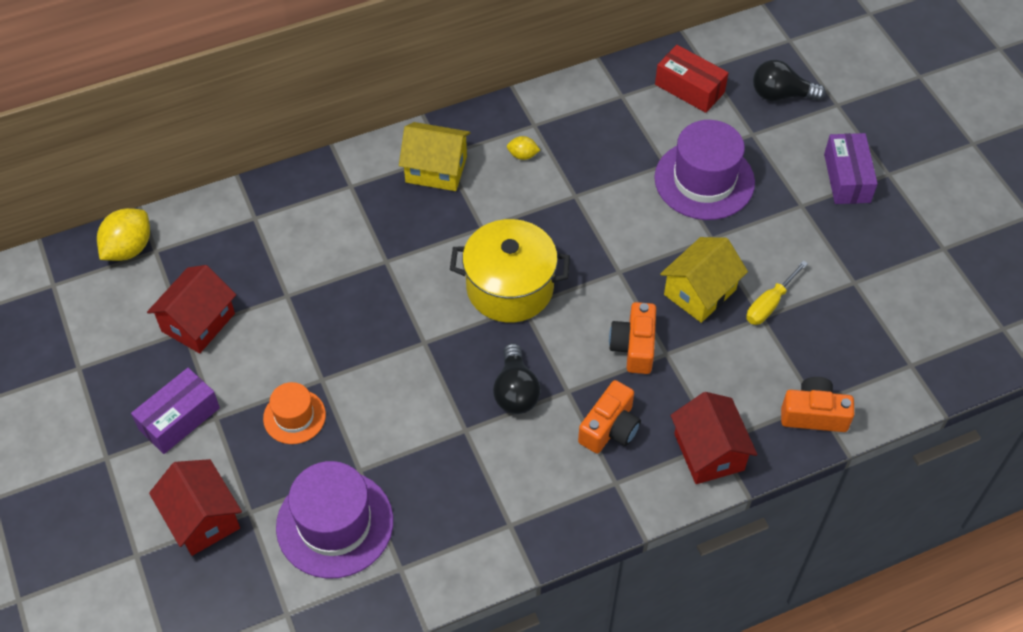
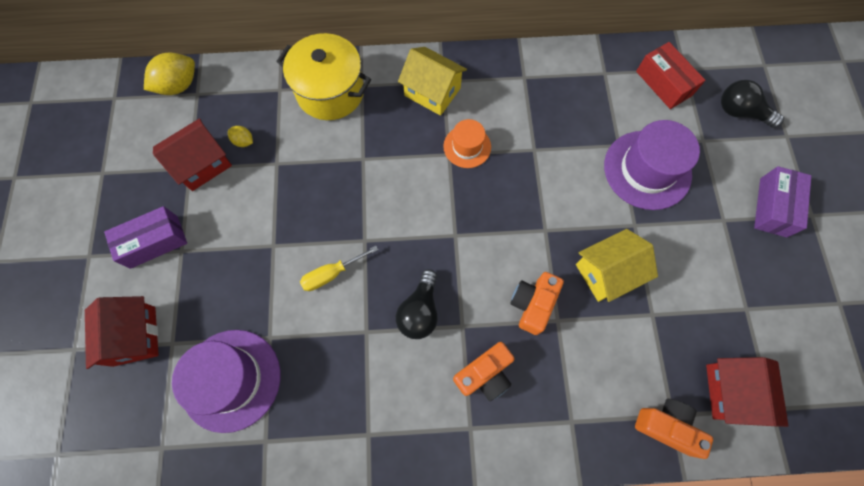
camera: 20 degrees right, 15 degrees up
(294, 416) = (239, 271): orange hat -> orange hat (467, 146)
(510, 287) = (451, 215): yellow pot -> yellow pot (330, 92)
(523, 155) = (505, 101): yellow lemon -> yellow lemon (244, 141)
(709, 452) = (561, 428): red house -> red house (732, 392)
(770, 304) = (664, 304): yellow screwdriver -> yellow screwdriver (332, 273)

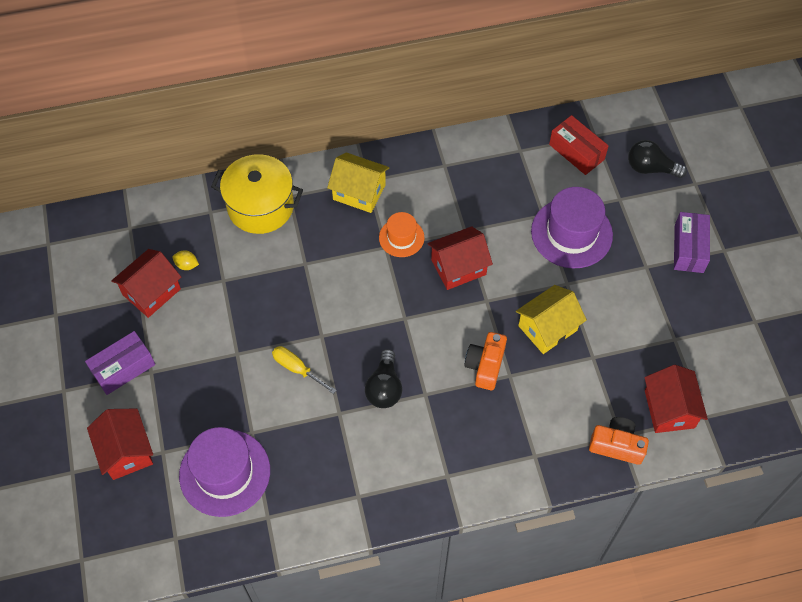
camera: 10 degrees left, 10 degrees down
(178, 86) = (110, 223): yellow lemon -> none
(332, 273) = (297, 369): yellow screwdriver -> yellow screwdriver turned 75 degrees clockwise
(484, 374) = (452, 430): orange camera -> none
(521, 188) = (458, 267): none -> red house

